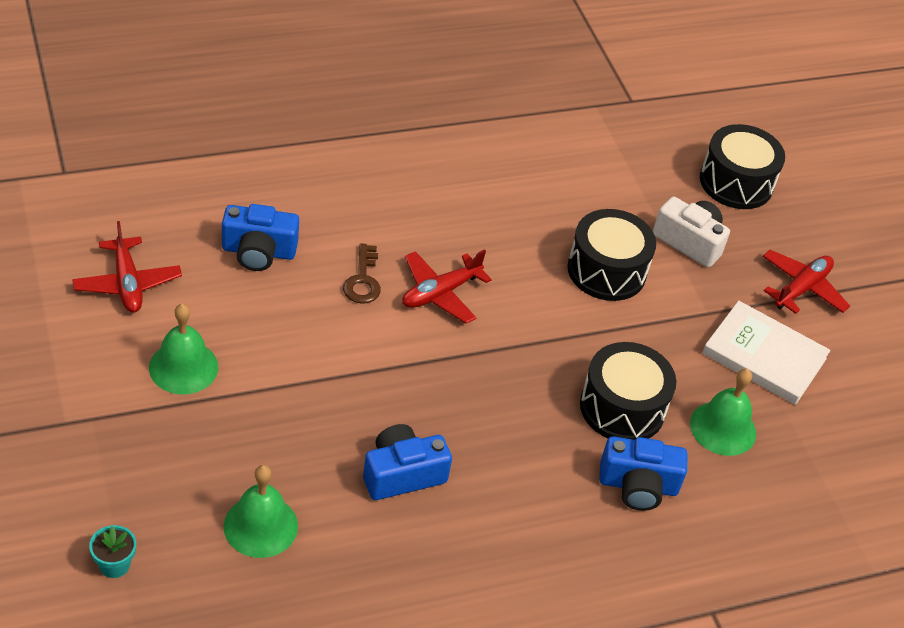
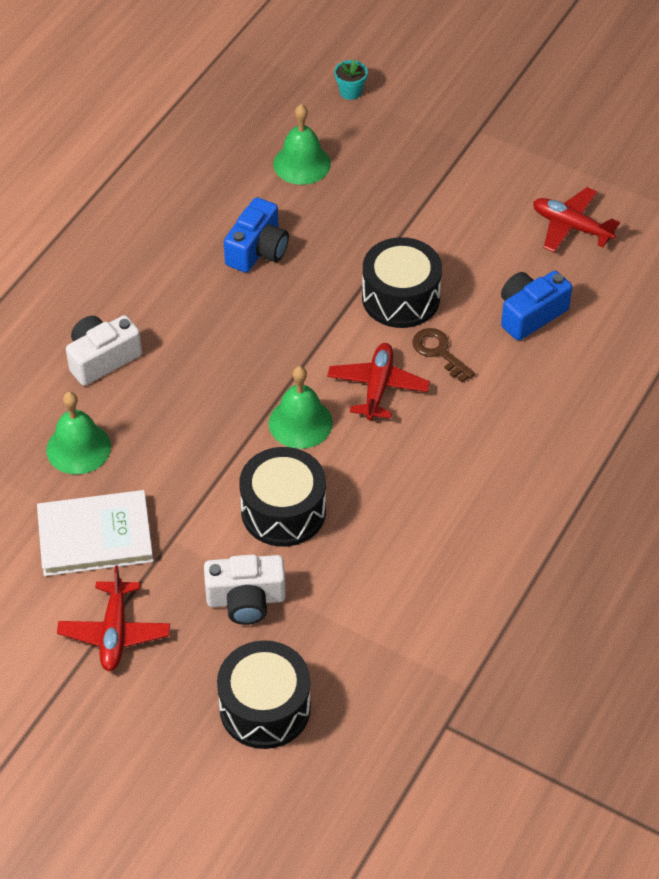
camera: 145 degrees right, 5 degrees up
(183, 367) = (464, 207): green bell -> green bell (300, 422)
(622, 408) = (163, 405): black drum -> black drum (400, 298)
(638, 485) = (102, 359): blue camera -> white camera

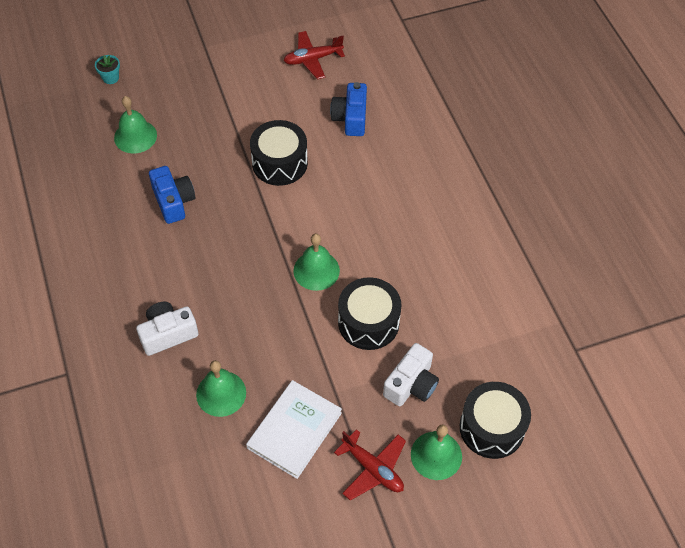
camera: 50 degrees left, 5 degrees up
(102, 359) = (168, 334): white camera -> white camera turned 60 degrees clockwise
(183, 678) = (436, 455): none -> green bell
(378, 387) = (329, 218): red plane -> none
(439, 352) = (334, 174): brown key -> none

